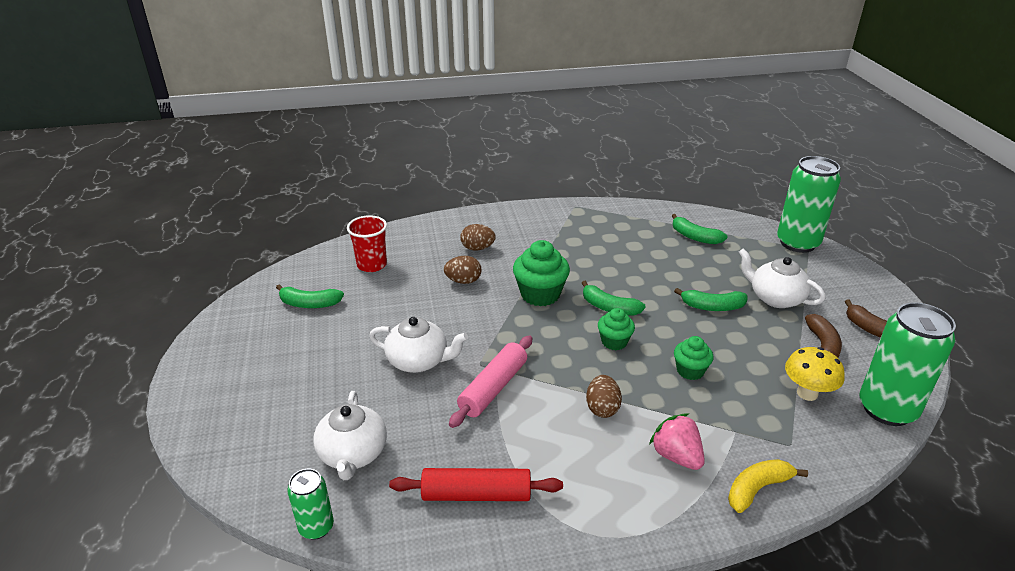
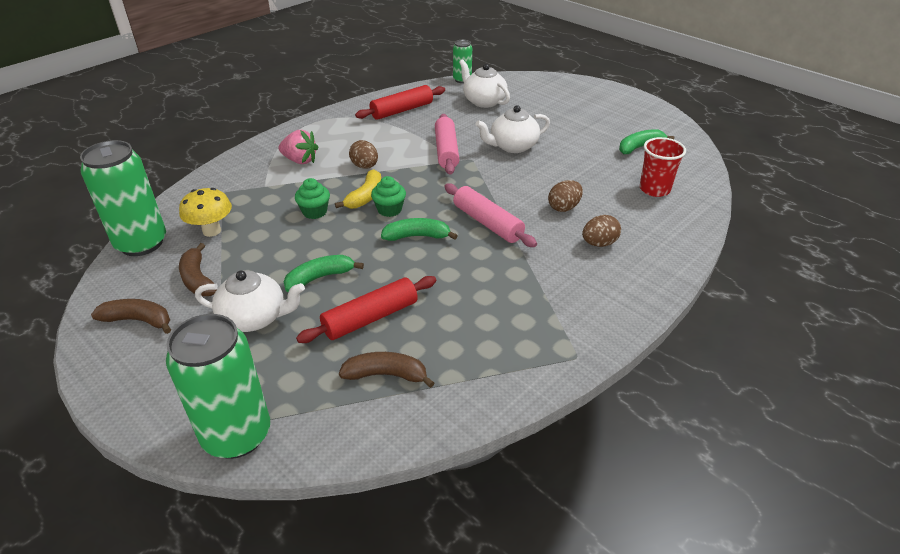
camera: 145 degrees right, 5 degrees up
(540, 294) = (487, 223): green cupcake -> pink rolling pin
(687, 267) = (370, 318): none -> red rolling pin
(695, 237) = (386, 375): green banana -> brown banana
(757, 489) = (242, 163): yellow banana -> yellow banana (365, 197)

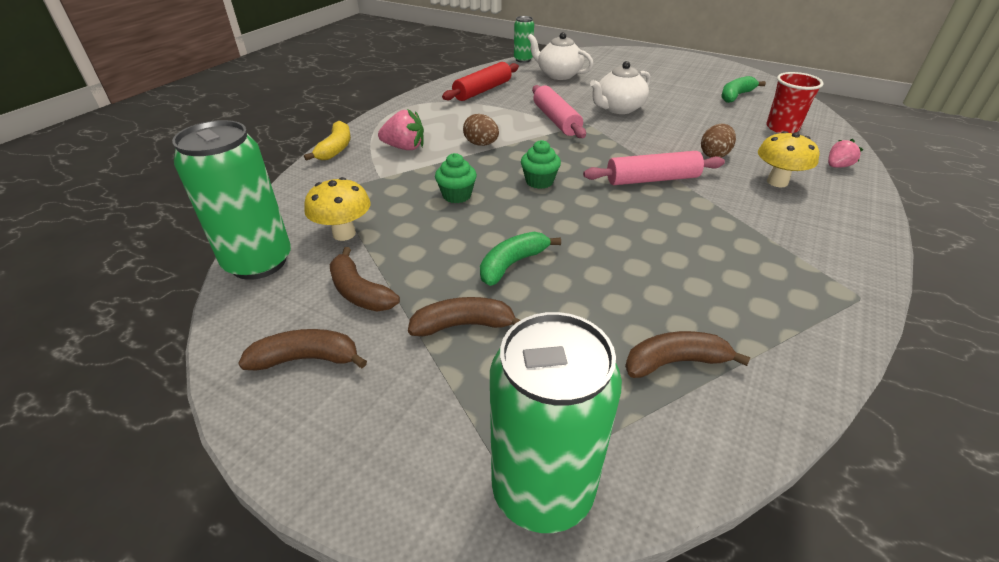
camera: 15 degrees left, 0 degrees up
(255, 318) = (463, 325): white teapot -> brown banana
(365, 197) = (503, 172): yellow banana -> yellow banana (335, 149)
(370, 318) = (605, 298): red rolling pin -> none
(417, 236) = (589, 203): green banana -> none
(487, 223) = (652, 179): pink rolling pin -> pink rolling pin turned 45 degrees counterclockwise
(599, 243) = (777, 182): brown egg -> yellow mushroom
(672, 237) = (837, 166): none -> pink strawberry

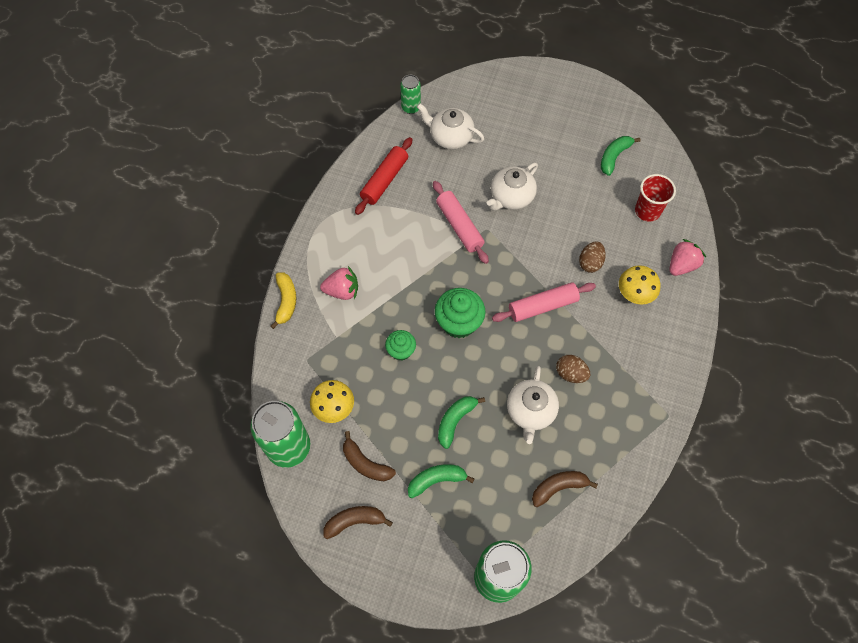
camera: 10 degrees left, 25 degrees up
(463, 325) = (436, 480): brown banana -> green banana
(481, 144) = (403, 276): brown egg -> brown egg (570, 373)
(539, 181) = (459, 322): green cupcake -> green cupcake, size x1.65
(629, 267) = (530, 411): none -> white teapot
(837, 166) = (681, 265): pink strawberry -> pink strawberry, size x1.51

